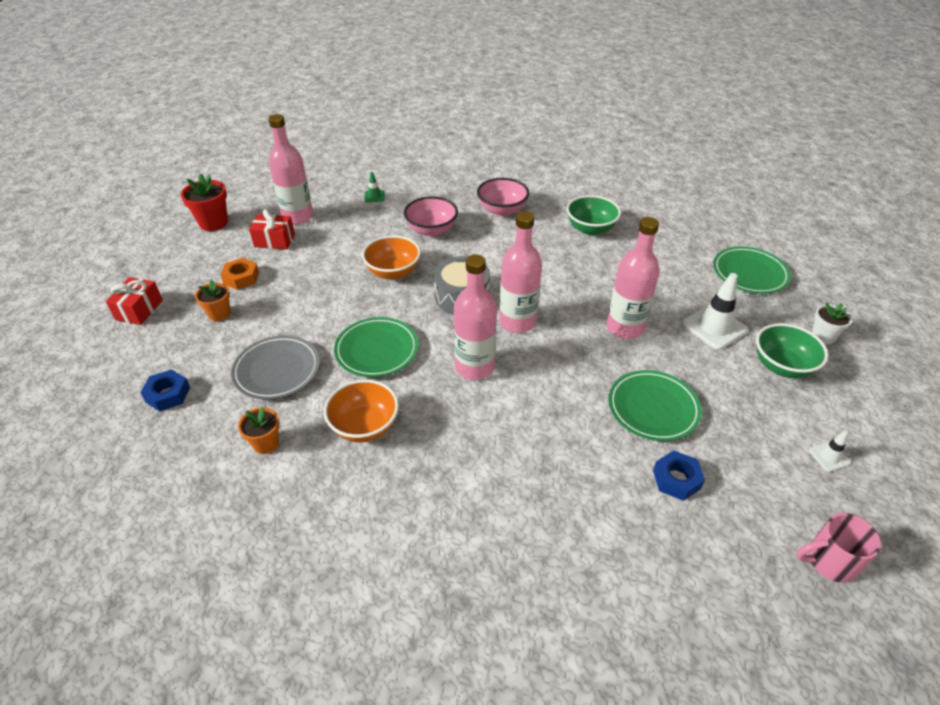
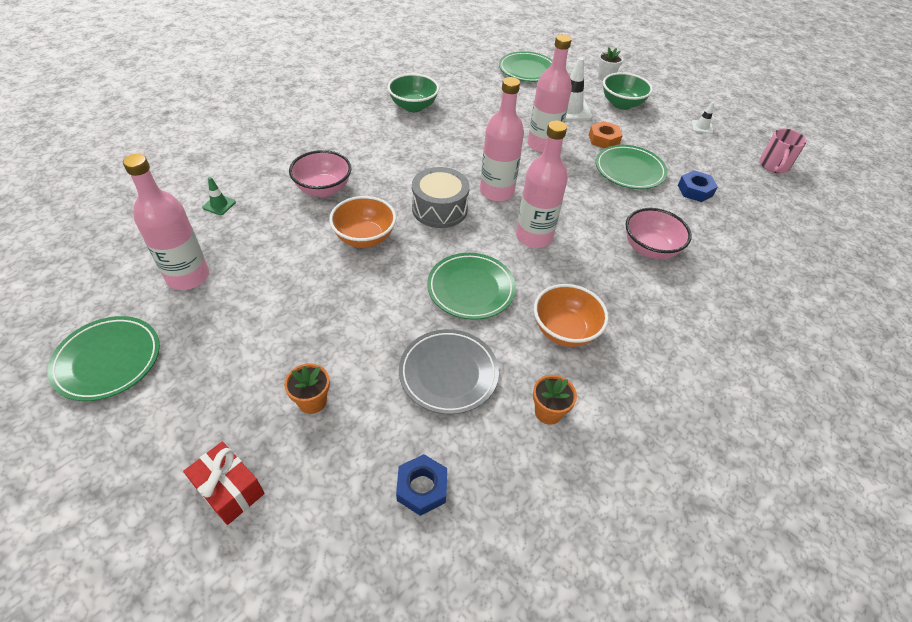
camera: 65 degrees left, 5 degrees up
(213, 223) = (108, 360): red flower pot -> green plate
(241, 278) = (260, 362): orange nut -> orange nut (603, 139)
(274, 240) = (215, 311): red gift -> none
(502, 210) = (338, 137): pink bowl -> pink bowl (649, 249)

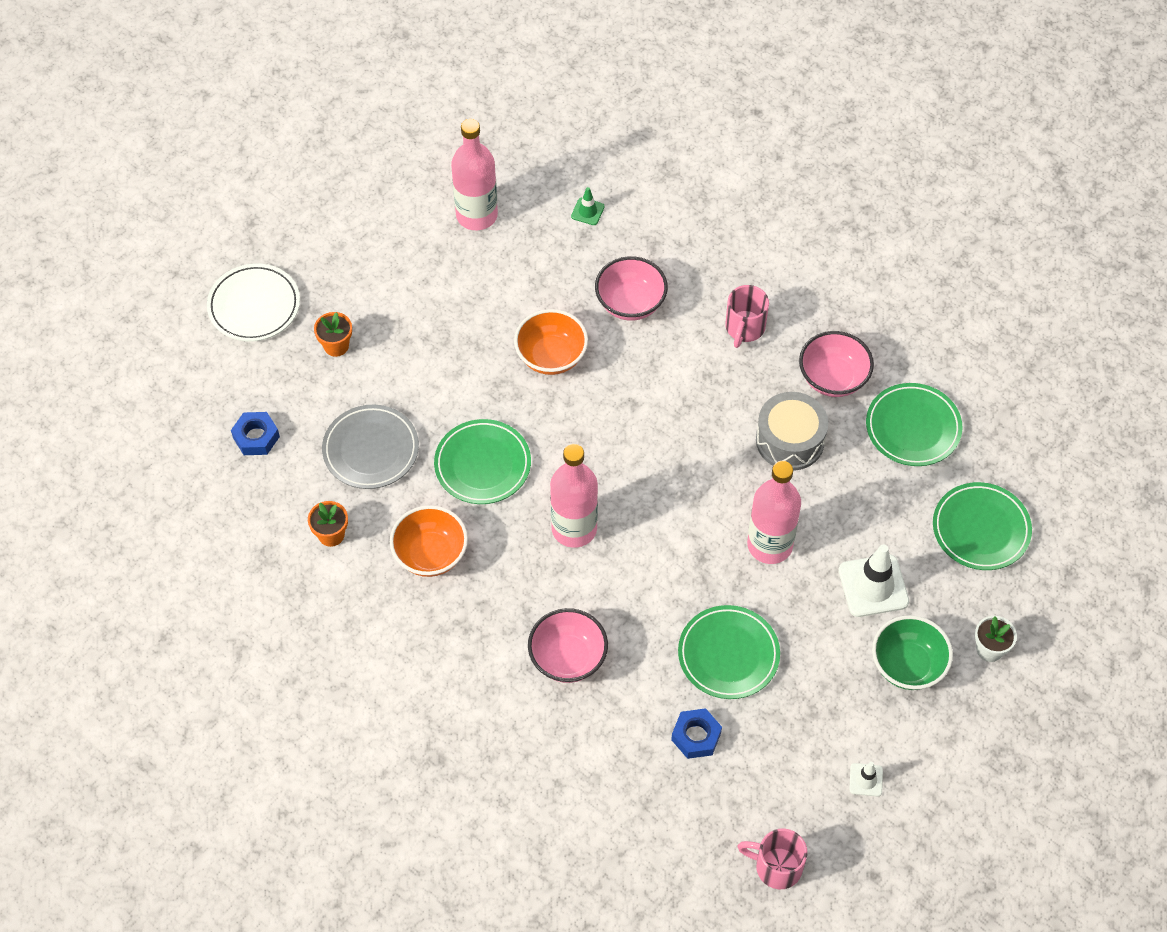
camera: 90 degrees right, 10 degrees up
(108, 360) = (372, 188): green plate -> green plate (913, 428)
(229, 490) = (254, 306): red gift -> white plate
(363, 137) = (744, 328): none -> pink mug
(413, 106) = (833, 378): green bowl -> pink bowl
(439, 209) = (611, 426): grey drum -> grey drum (790, 440)
(496, 192) = (654, 488): pink bottle -> none
(603, 139) = (800, 628): orange nut -> none

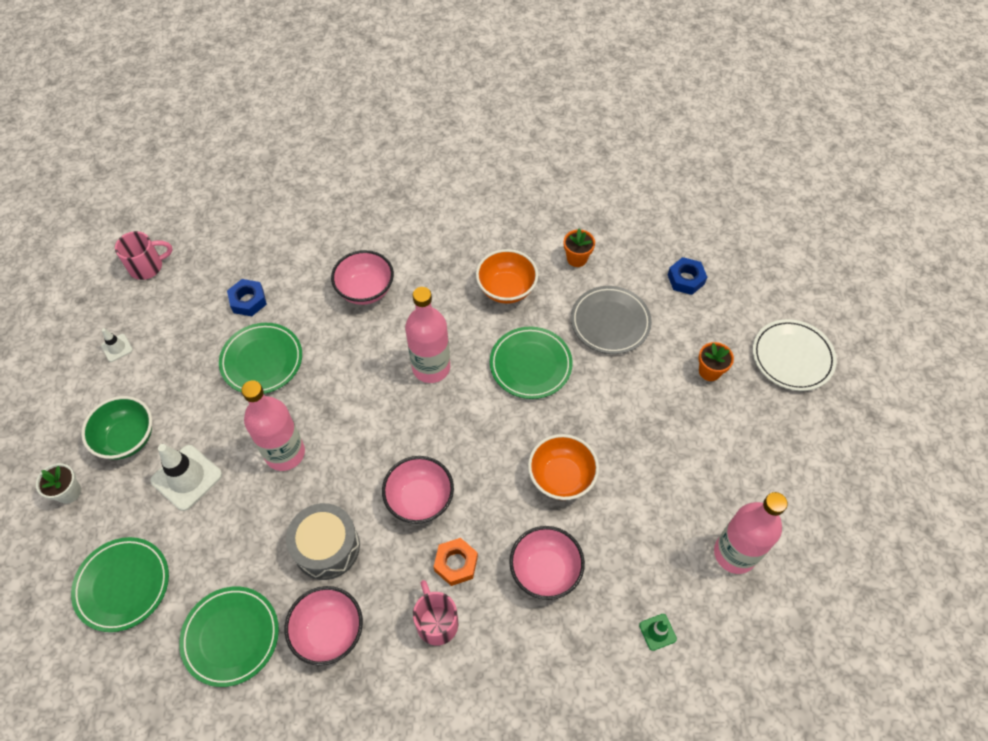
camera: 140 degrees right, 0 degrees up
(683, 422) = (420, 499): none -> pink bowl
(695, 356) = (456, 564): none -> orange nut

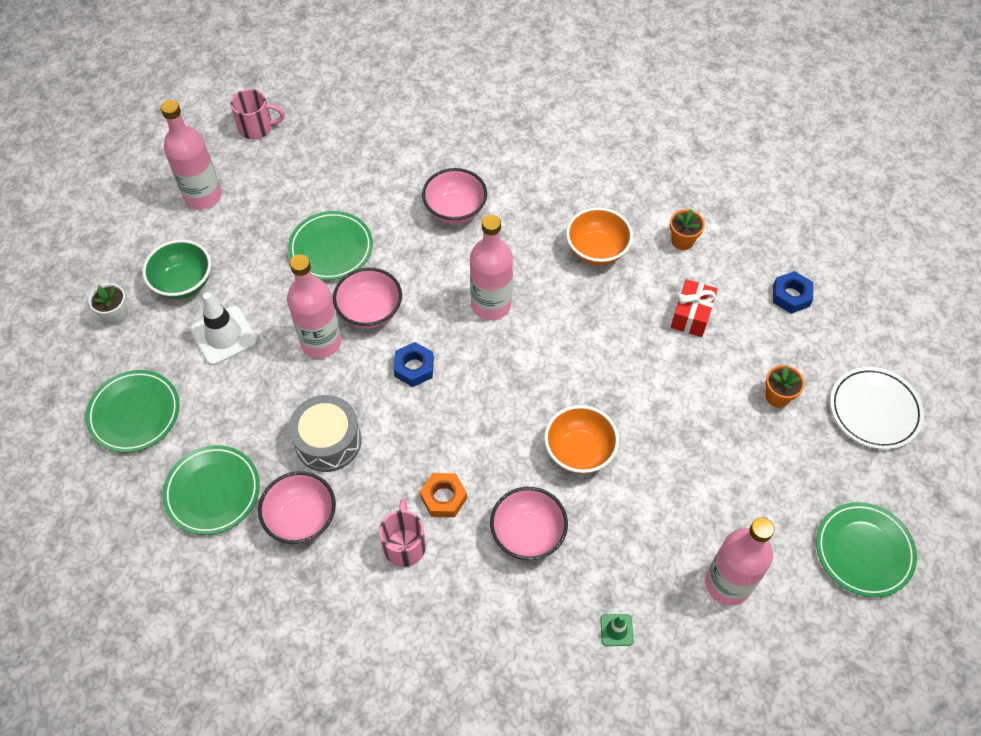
camera: 20 degrees right, 0 degrees up
(117, 348) = (203, 196): white traffic cone -> pink bottle
(248, 301) = (339, 188): blue nut -> blue nut (414, 368)
(420, 499) = (432, 426): pink bowl -> pink bowl (370, 311)
(530, 365) = (591, 332): green plate -> green plate (863, 551)
(610, 322) = (691, 315): grey plate -> red gift

